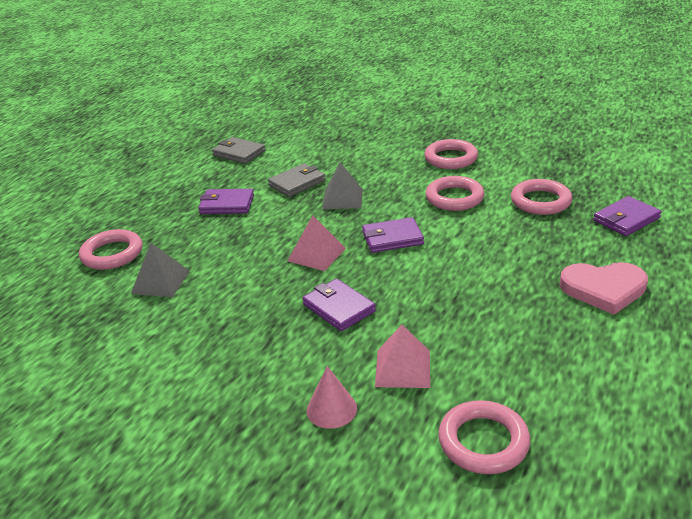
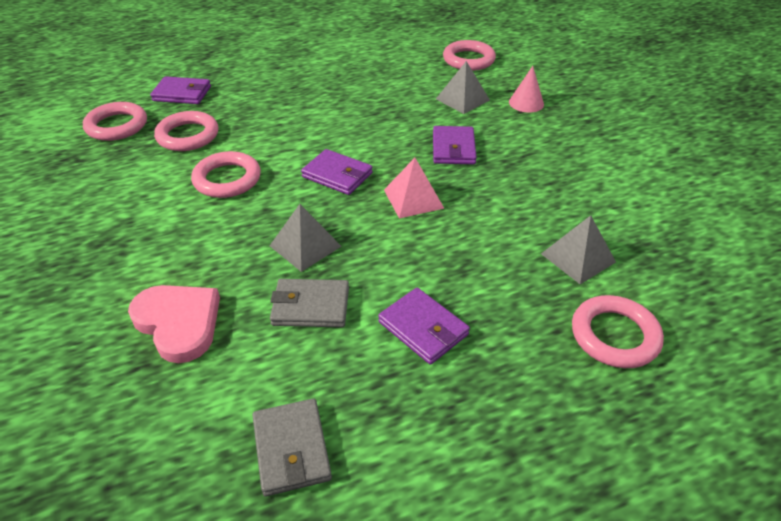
camera: 140 degrees left, 10 degrees up
(402, 368) = (462, 99): pink pyramid -> grey pyramid
(451, 158) = (133, 224): pink ring -> pink ring (117, 126)
(603, 289) = (291, 74): pink heart -> pink heart (178, 323)

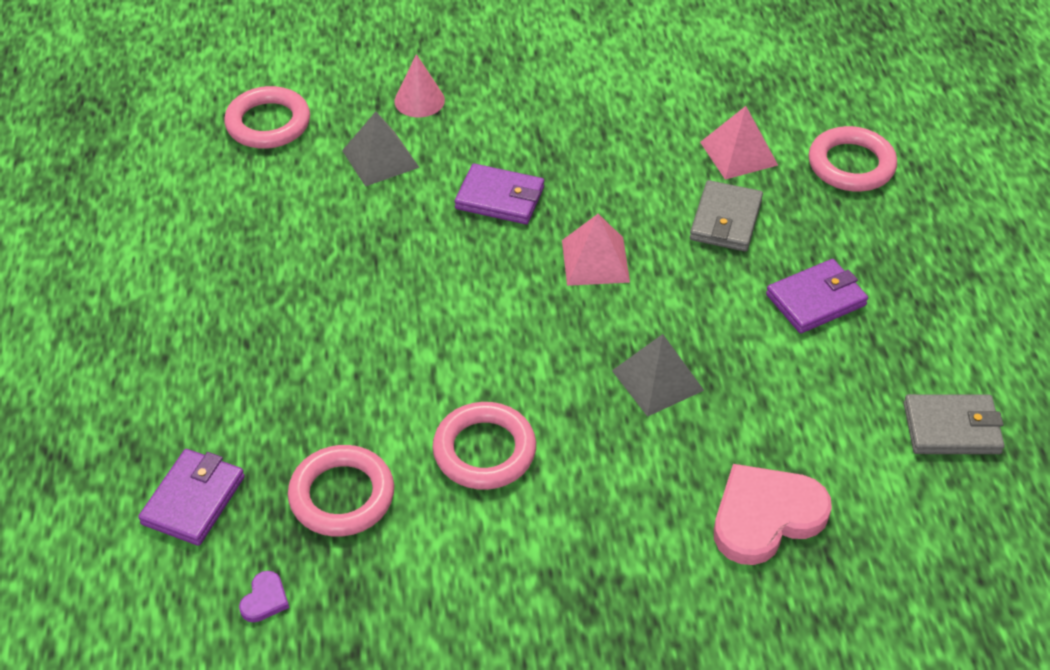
camera: 75 degrees left, 5 degrees up
(117, 126) = (265, 599): pink ring -> purple heart
(311, 306) = (764, 388): grey wallet -> grey wallet (725, 220)
(337, 175) = (518, 326): purple wallet -> none
(578, 258) = (738, 153): grey pyramid -> pink pyramid

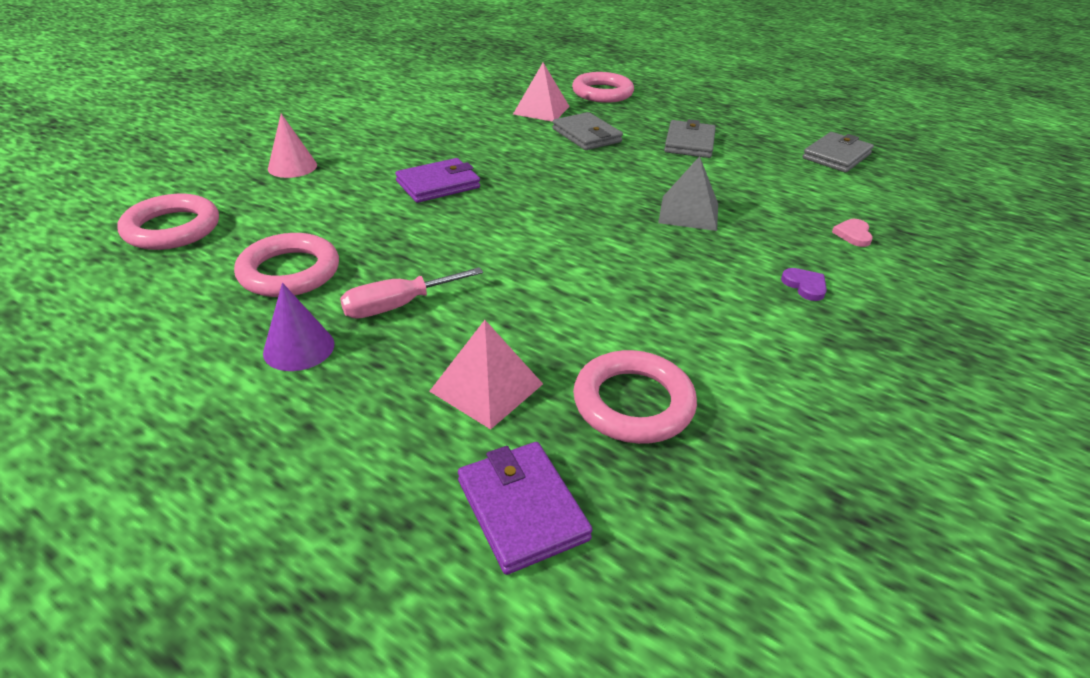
camera: 50 degrees left, 10 degrees down
(221, 295) = (299, 348): none -> purple cone
(265, 599) = (713, 527): purple heart -> purple heart (805, 286)
(314, 305) = (398, 306): none -> pink screwdriver
(380, 158) = (311, 205): grey pyramid -> none
(484, 451) = (670, 306): pink ring -> pink ring (289, 272)
(595, 261) = (552, 183): pink pyramid -> pink pyramid (486, 387)
(765, 516) = (853, 234): pink heart -> pink heart, size x0.43
(816, 300) = (689, 143): purple wallet -> grey wallet

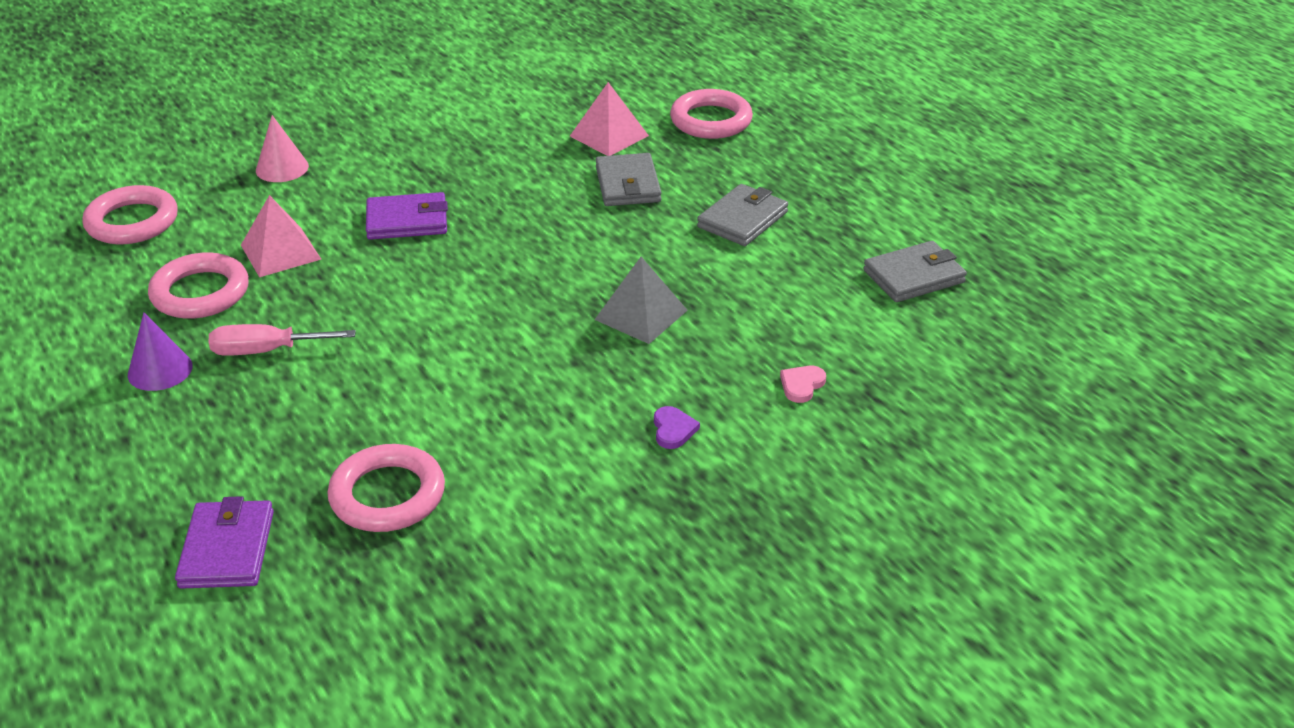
camera: 25 degrees right, 0 degrees up
(486, 387) = (280, 446): pink pyramid -> pink pyramid (280, 252)

